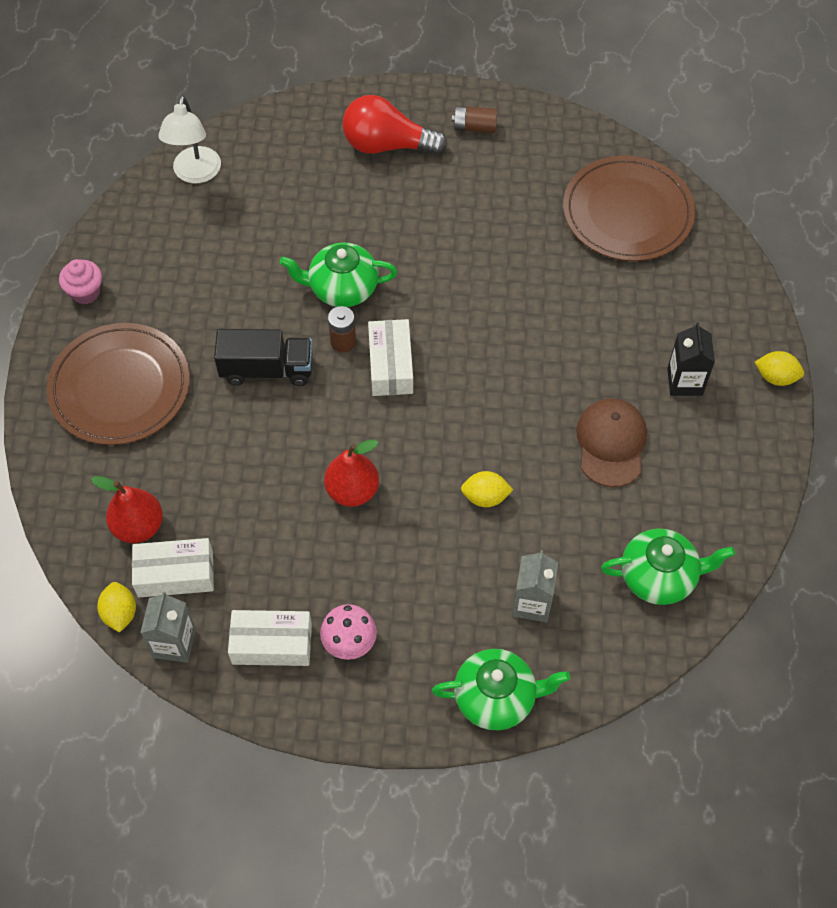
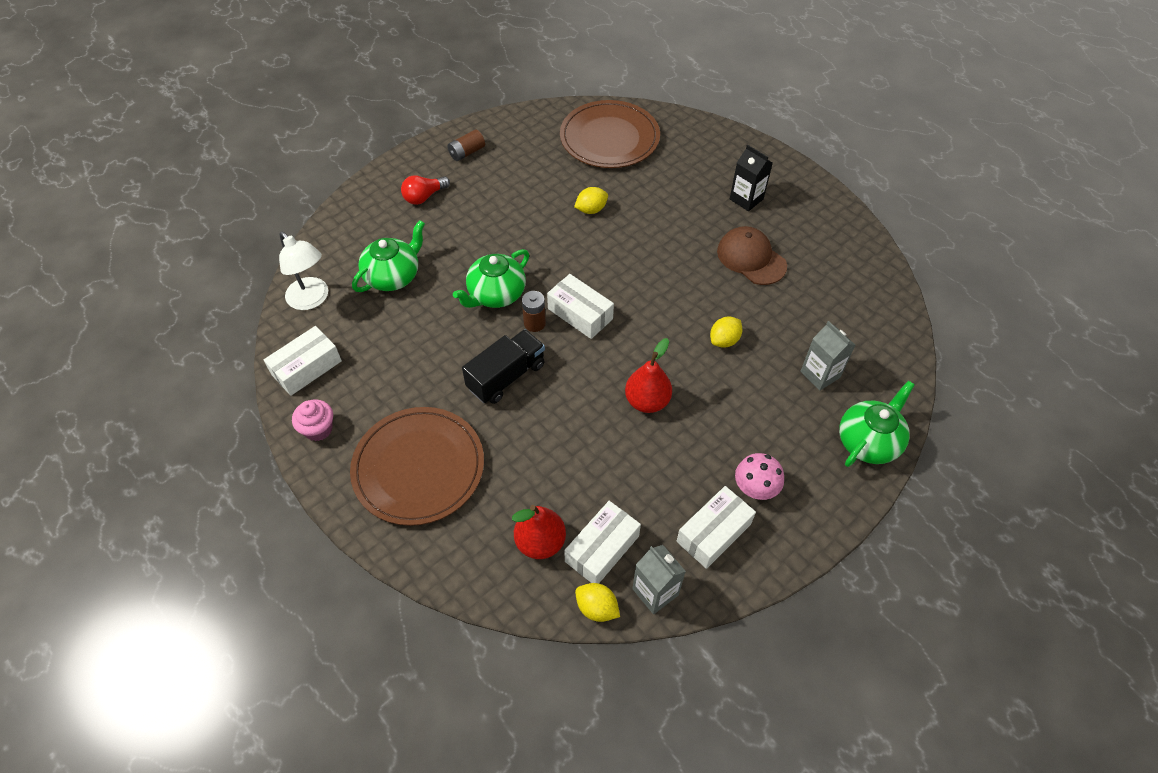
camera: 45 degrees left, 5 degrees down
(130, 232) = (306, 368): none -> white box
(387, 145) = (424, 197): red light bulb -> red light bulb, size x0.60
(659, 576) = (860, 304): green teapot -> green teapot (393, 276)
(775, 377) = (785, 163): yellow lemon -> yellow lemon (591, 210)

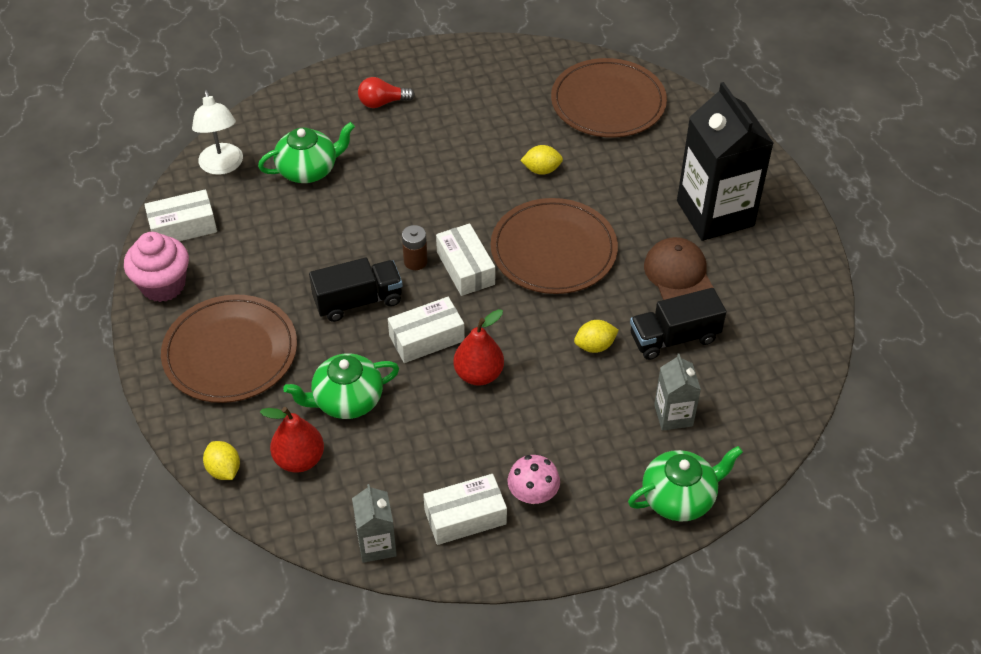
camera: 25 degrees right, 5 degrees down
(318, 429) = (163, 285): pink cupcake -> pink cupcake, size x1.57
(467, 152) = (451, 71): brown battery -> none
(496, 294) = (395, 221): green teapot -> green teapot (347, 400)
(596, 608) = (315, 535): yellow lemon -> yellow lemon (224, 470)
(602, 549) = (351, 488): white box -> white box (426, 338)
(642, 272) = (553, 250): none -> brown plate
(746, 199) = (715, 213): black carton -> black carton, size x2.05
(780, 310) = (674, 338): none -> black truck

